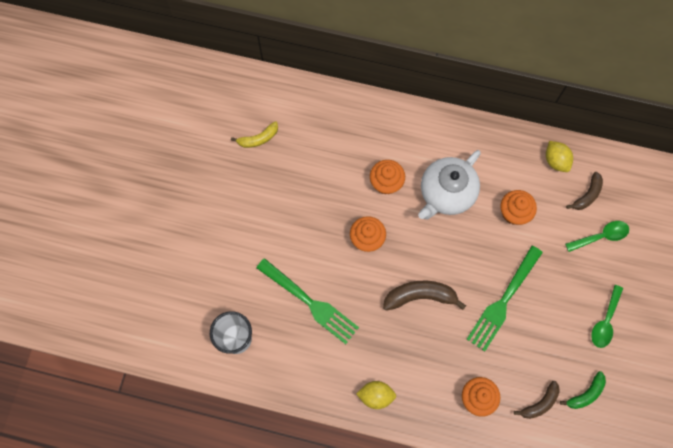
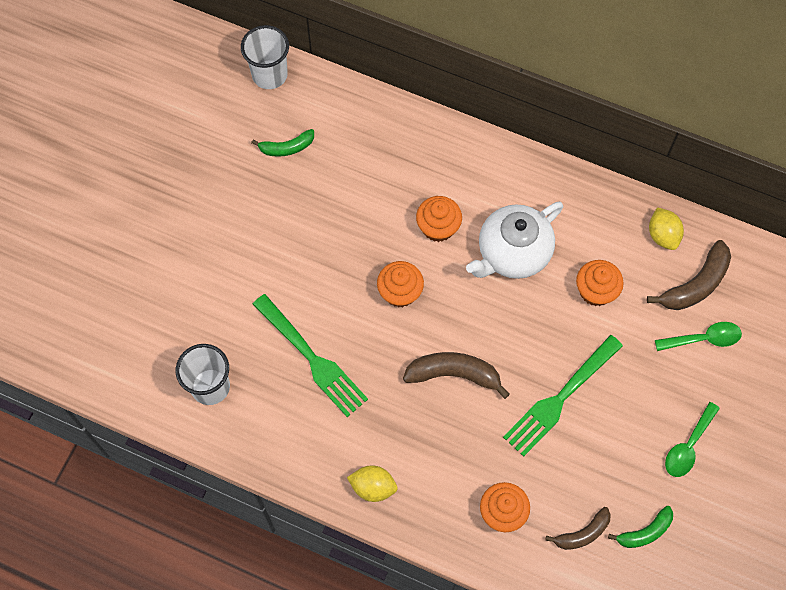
camera: 10 degrees right, 5 degrees down
(234, 83) = (269, 75): none -> white cup
(258, 138) = (287, 147): yellow banana -> green banana
(587, 195) = (695, 284): brown banana -> brown banana, size x1.56

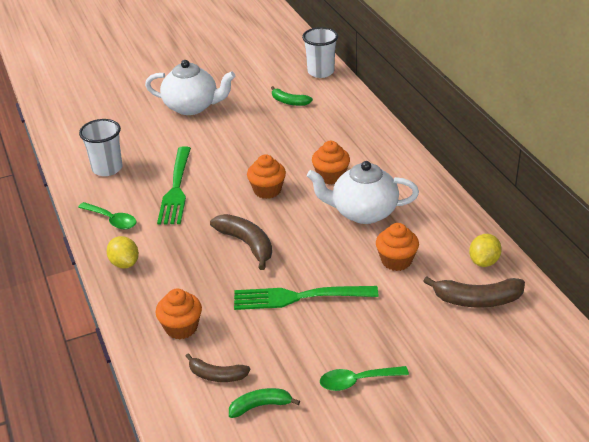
camera: 45 degrees right, 30 degrees down
(193, 230) = (192, 107): none -> white teapot
(645, 532) = (260, 406): green banana -> green banana turned 150 degrees clockwise
(703, 339) = (446, 331): green spoon -> green spoon (112, 220)

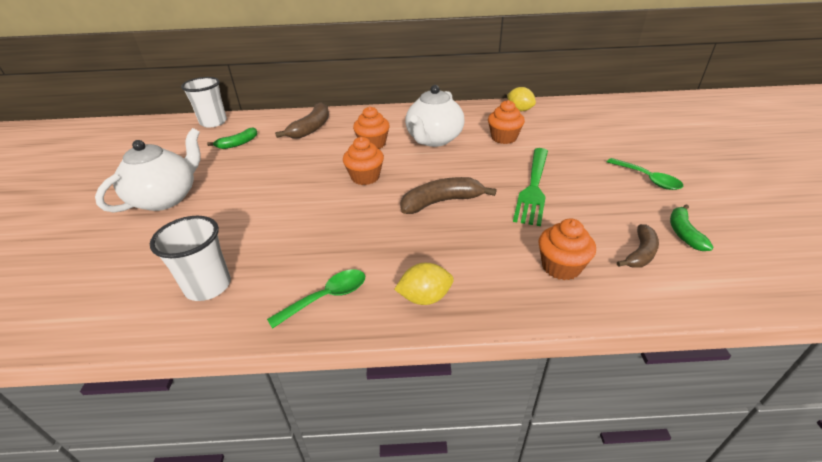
camera: 70 degrees left, 0 degrees up
(176, 188) = (308, 233): green fork -> none
(357, 381) = (647, 179): green spoon -> green spoon turned 45 degrees counterclockwise
(477, 300) = (560, 119): brown banana -> brown banana (311, 128)

